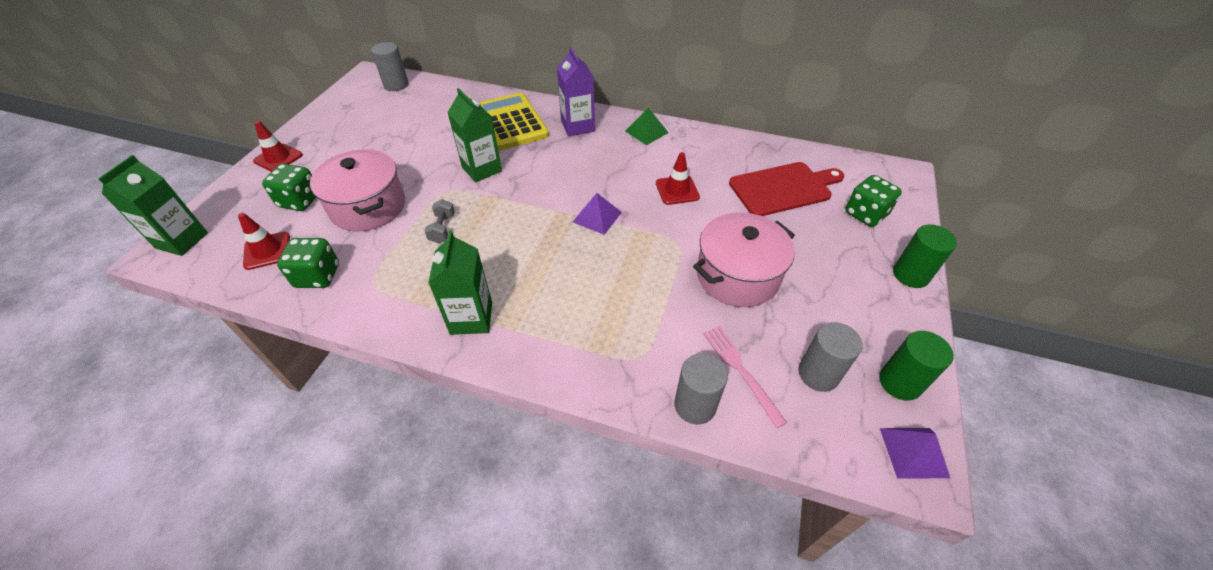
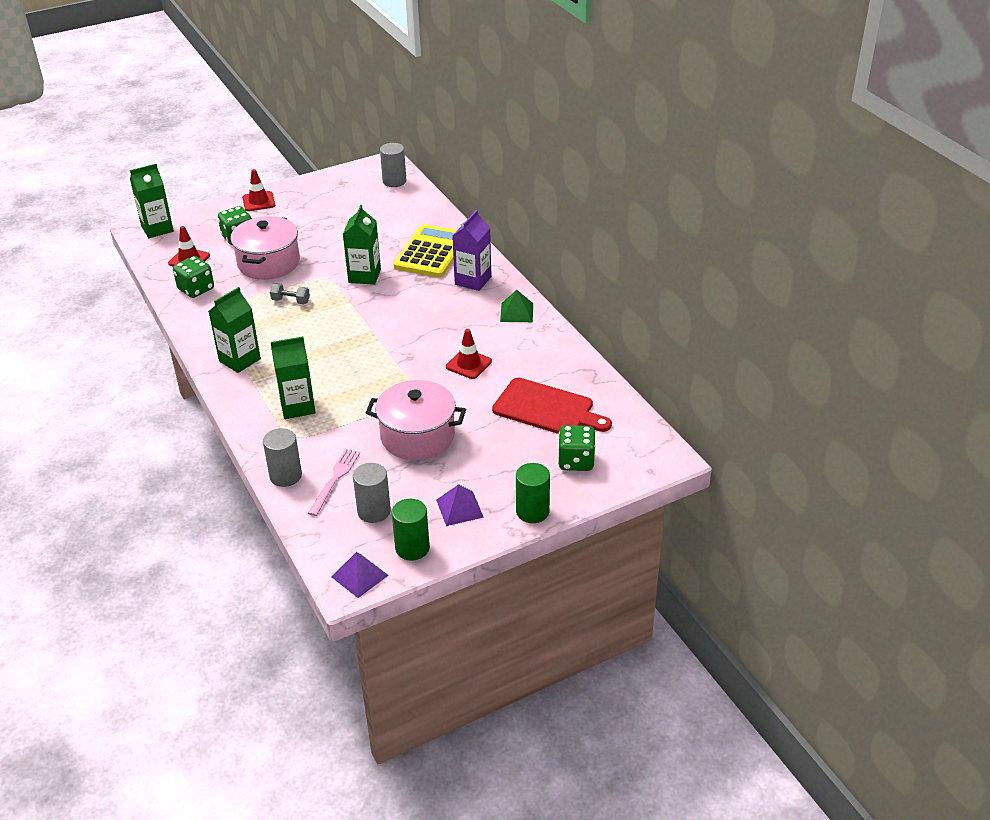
camera: 45 degrees right, 10 degrees down
(442, 228) = (291, 301): grey dumbbell -> grey dumbbell turned 60 degrees clockwise
(597, 217) = (389, 349): purple pyramid -> purple pyramid (459, 508)
(598, 324) = (297, 406): none -> green carton

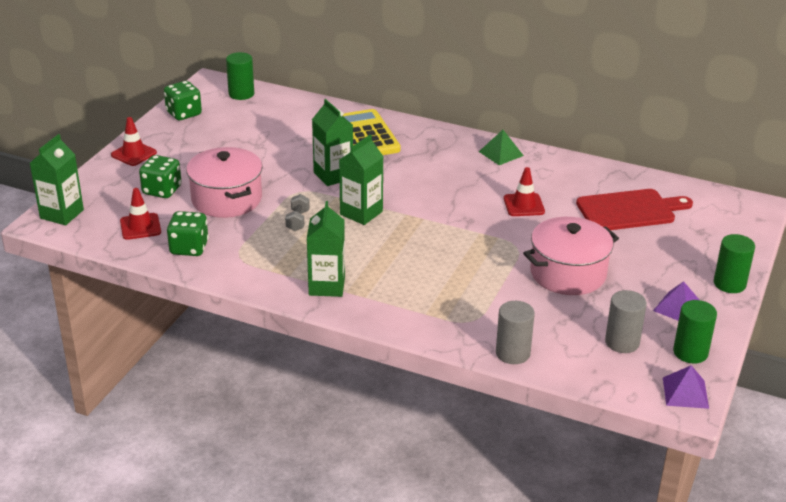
camera: 40 degrees left, 5 degrees down
(291, 301) = (297, 221): grey dumbbell -> grey dumbbell turned 60 degrees counterclockwise
(297, 406) = (437, 298): green carton -> green carton (361, 213)
(335, 479) = (556, 335): pink fork -> none
(394, 181) = (241, 94): grey cylinder -> green cylinder
(473, 280) = (430, 144): purple carton -> none
(576, 461) = (704, 236): green dice -> green dice (184, 113)

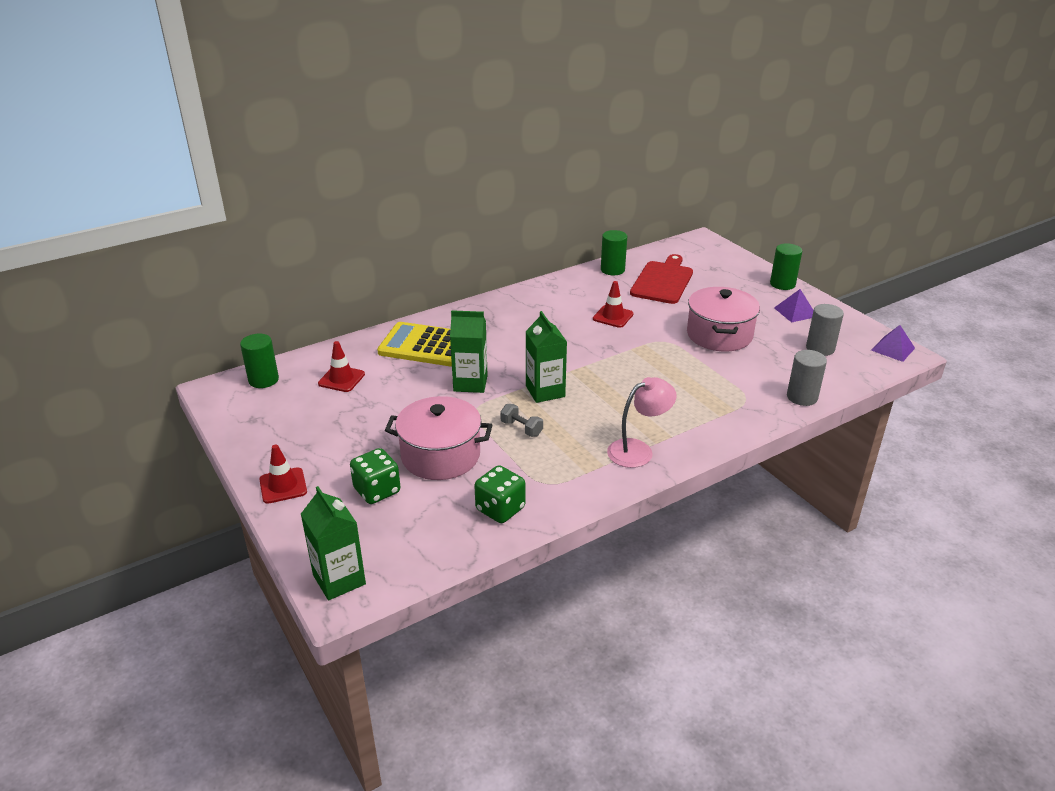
camera: 55 degrees left, 0 degrees up
(140, 227) = (428, 529): red traffic cone -> red traffic cone (341, 379)
(184, 113) = (250, 426): green dice -> none
(327, 286) = (638, 450): green carton -> pink lamp
(501, 153) = (530, 297): green pyramid -> none
(690, 352) = (849, 329): green cylinder -> green cylinder (612, 270)

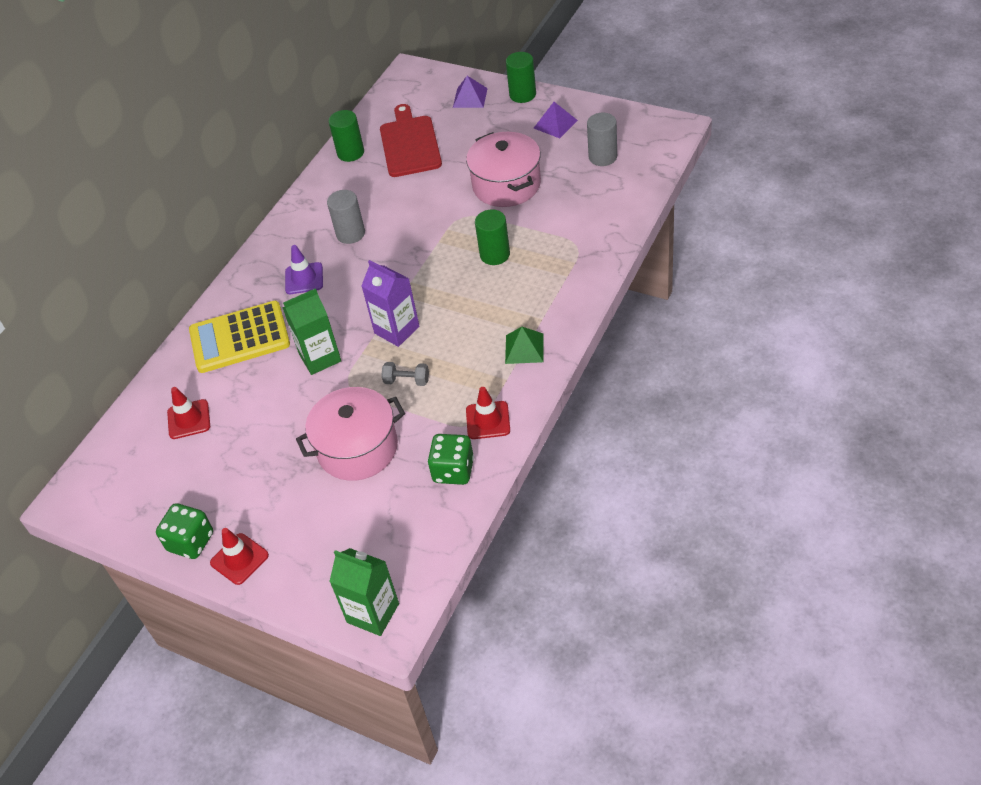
camera: 25 degrees left, 15 degrees up
(263, 380) = (109, 463): green cylinder -> green cylinder (495, 254)
(377, 491) = (331, 514): green dice -> green dice (191, 542)
(506, 330) = (304, 278): none -> purple traffic cone
(545, 391) = (397, 330): green carton -> purple carton
(613, 316) = (394, 211): red traffic cone -> red traffic cone (488, 420)
(638, 450) = (524, 348): pink lamp -> green pyramid
(802, 397) = (621, 220): grey cylinder -> grey cylinder (350, 234)
(893, 349) = (662, 127): purple pyramid -> purple pyramid (470, 98)

